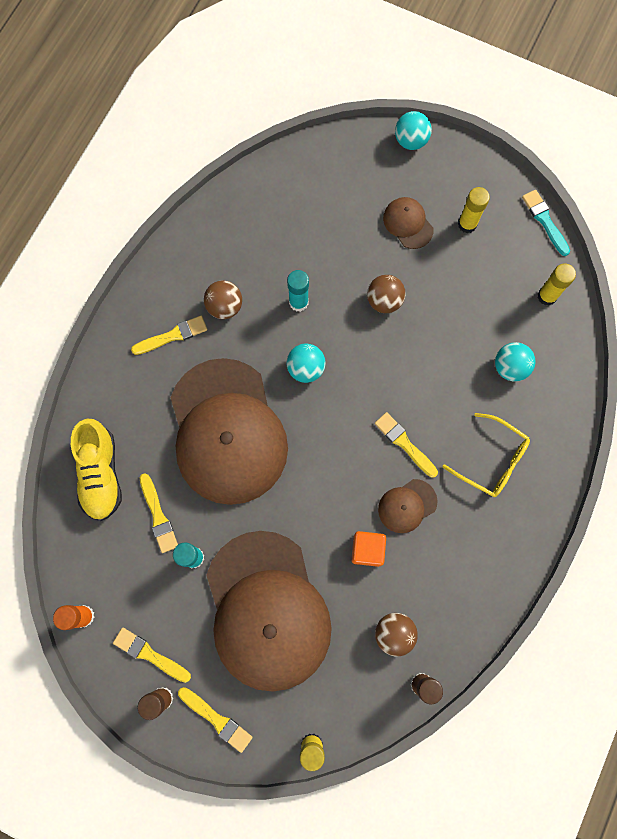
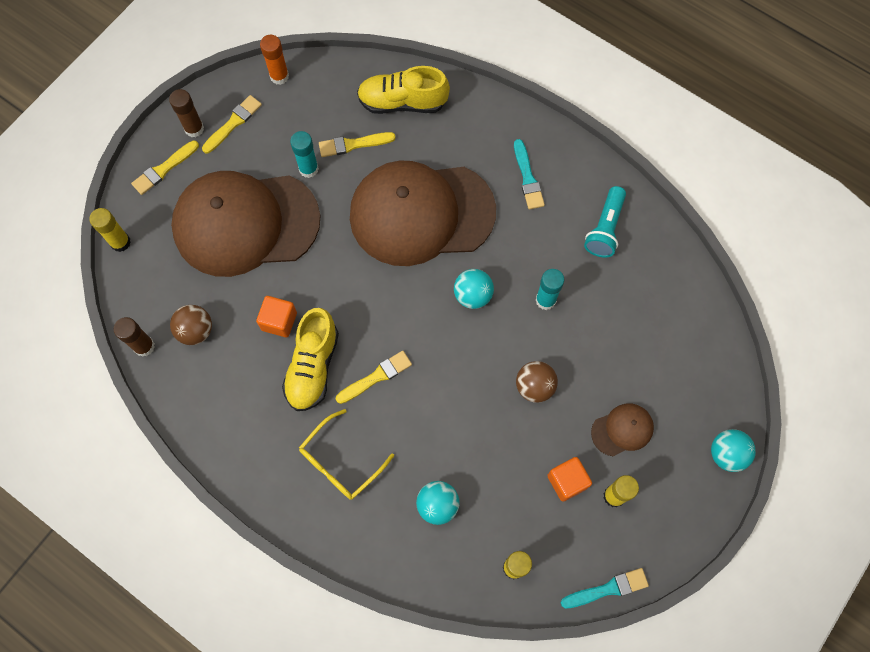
camera: 100 degrees right, 5 degrees down
(172, 336) = (527, 178): yellow brush -> turquoise brush
(216, 259) = (605, 228): none -> turquoise flashlight
(225, 307) = (551, 229): brown ball -> none
(407, 506) = (313, 367): brown cap -> yellow shoe
(463, 263) = (567, 481): none -> orange cube

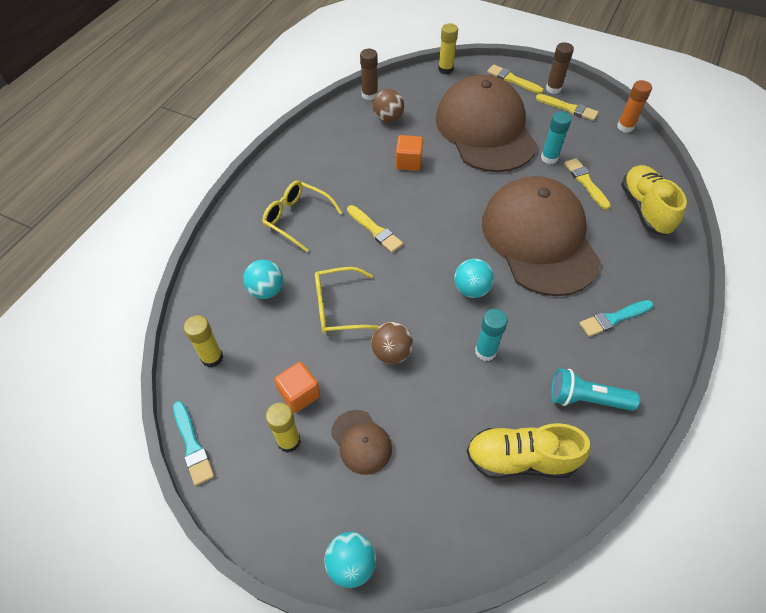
camera: 80 degrees right, 15 degrees down
(313, 367) = (375, 188): yellow shoe -> yellow shoe (520, 459)
(473, 431) = (338, 307): none -> yellow glasses

